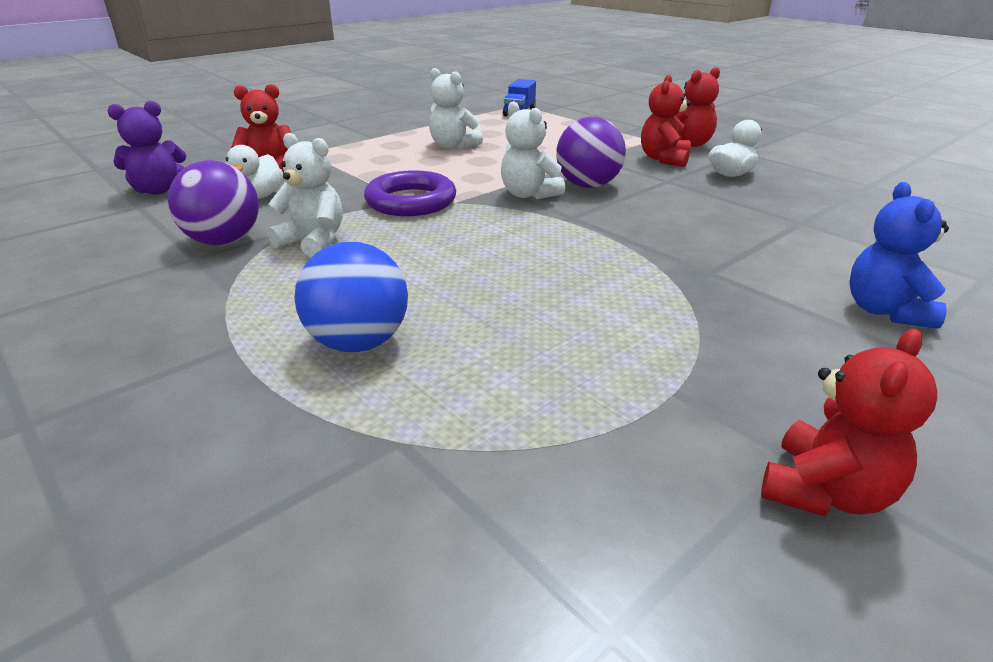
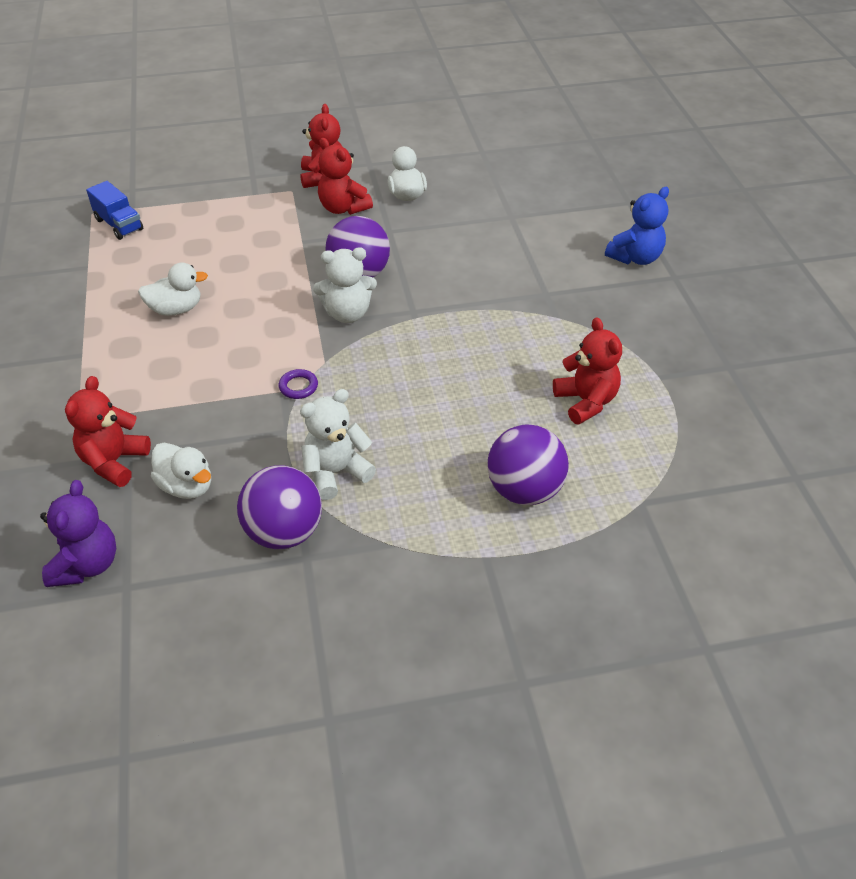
camera: 60 degrees left, 15 degrees up
(358, 343) = (524, 490): blue ball -> purple ball
(411, 201) = (298, 386): purple ring -> purple ring, size x0.43
(453, 146) = (176, 309): white teddy bear -> white duck
(825, 492) = (754, 371): red teddy bear -> red teddy bear (586, 402)
(885, 311) = (635, 258): blue teddy bear -> blue teddy bear turned 75 degrees counterclockwise

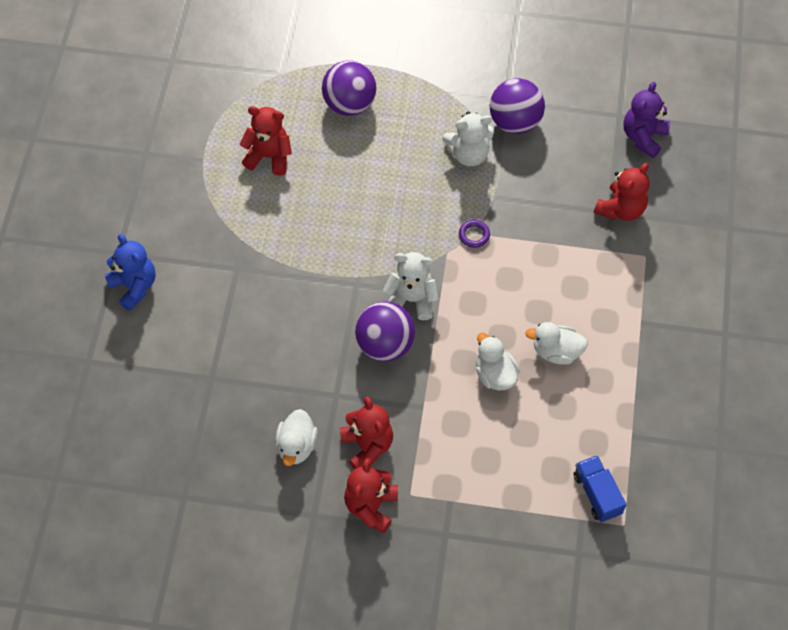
camera: 160 degrees left, 15 degrees up
(186, 486) = (572, 174): white duck -> white duck (495, 374)
(586, 402) = (269, 156): red teddy bear -> red teddy bear turned 105 degrees clockwise
(635, 258) = (134, 286): blue teddy bear -> blue teddy bear turned 75 degrees clockwise

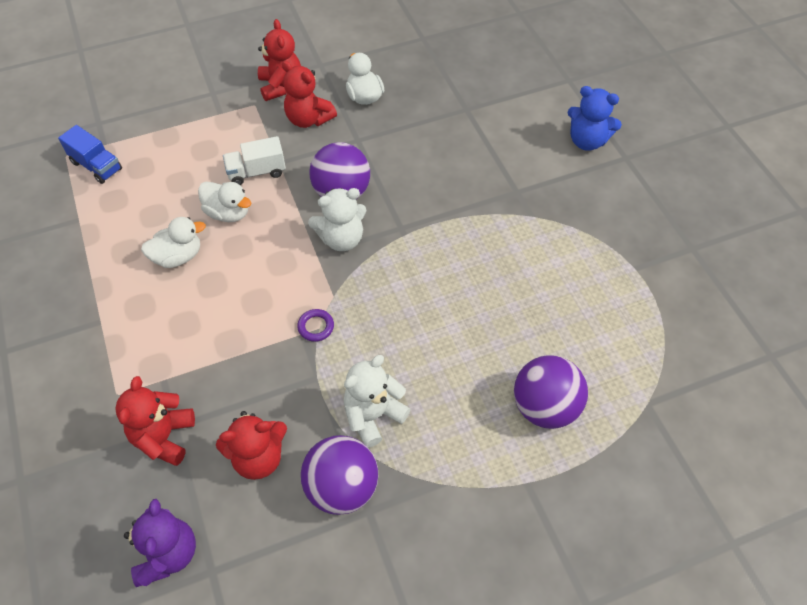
camera: 150 degrees right, 5 degrees down
(269, 156) = (577, 304): red teddy bear -> red teddy bear (258, 457)
(448, 407) = (256, 172): none -> white truck

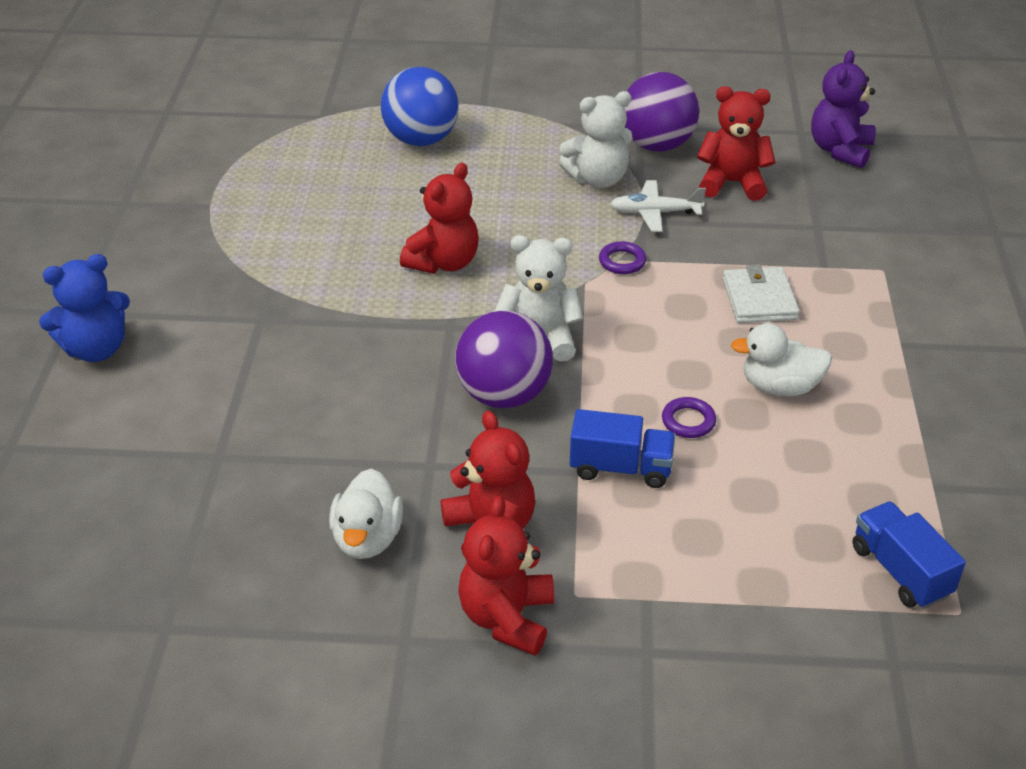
camera: 155 degrees left, 15 degrees down
(164, 437) = (831, 222): red teddy bear -> red teddy bear (443, 262)
(206, 327) = (759, 299): none -> white wallet
(228, 213) = (688, 421): white duck -> purple ring
(256, 172) = (620, 468): white truck -> blue truck
(311, 391) = (655, 213): none -> white plane
(545, 407) = (421, 140): purple ball -> blue ball
(587, 141) = (96, 349): blue teddy bear -> blue teddy bear turned 105 degrees clockwise

